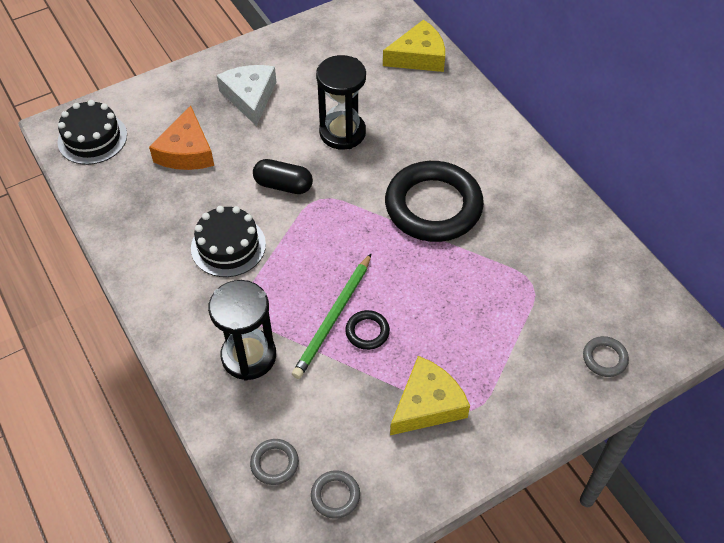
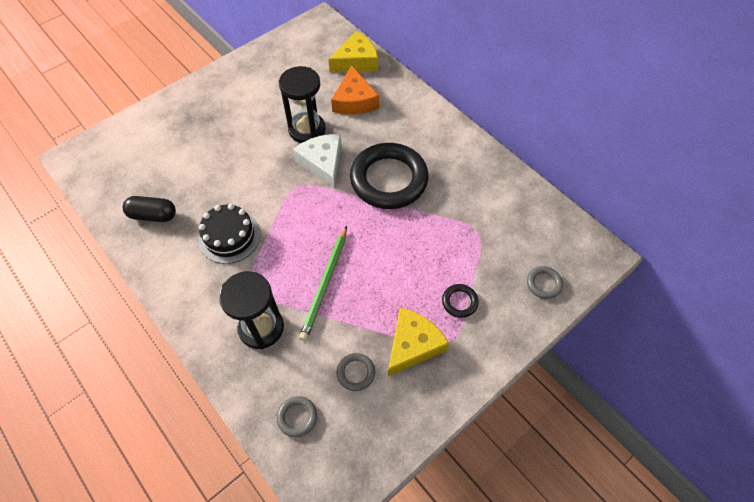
camera: 10 degrees left, 5 degrees up
(92, 138) = (102, 162): black cake -> none
(186, 151) = (183, 162): orange cheese -> orange cheese (354, 100)
(250, 97) = (228, 110): white cheese -> white cheese (322, 163)
(283, 185) = (266, 179): black capsule -> black capsule (153, 215)
(335, 496) = (352, 436): grey ring -> grey ring (356, 373)
(367, 332) = (354, 291): black ring -> black ring (459, 302)

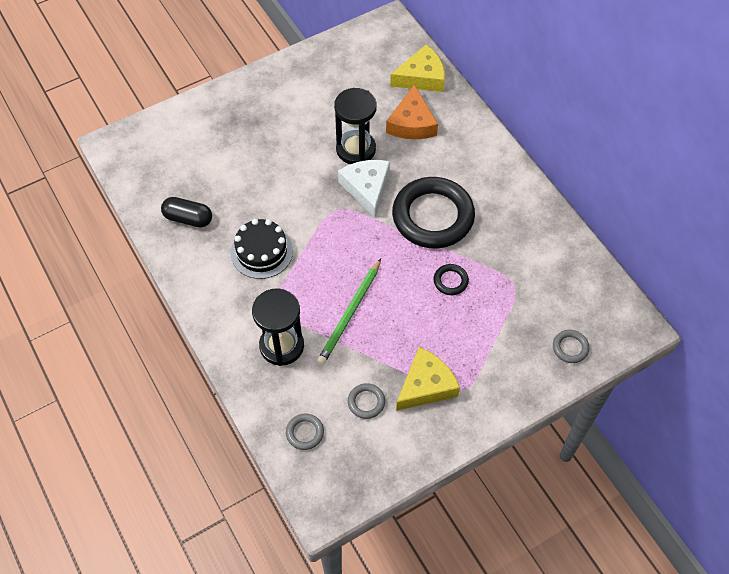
camera: 10 degrees right, 0 degrees up
(459, 302) = (480, 352): black ring -> black ring (450, 281)

